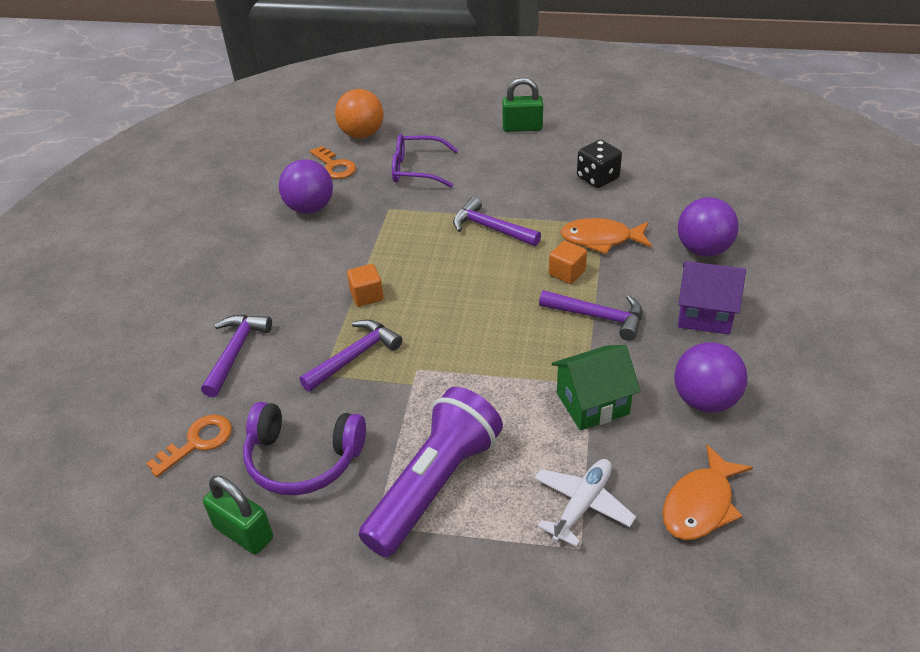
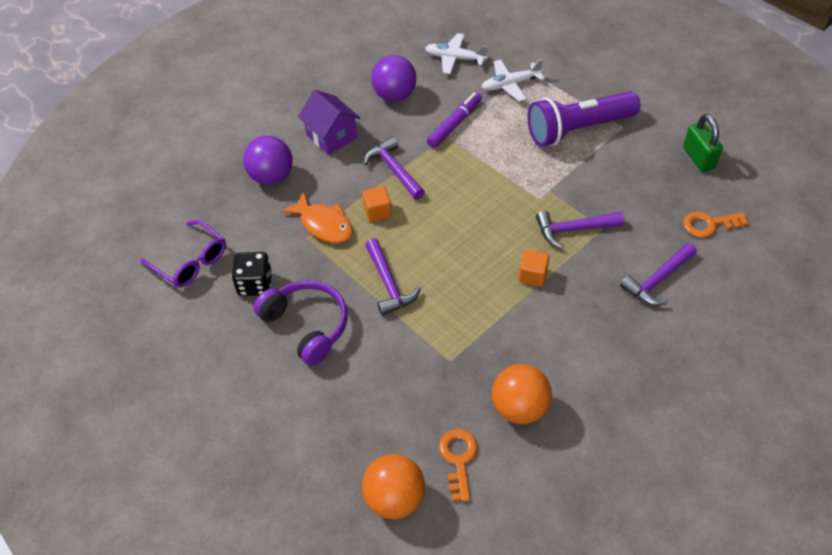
camera: 145 degrees left, 10 degrees up
(303, 459) = (645, 180): purple headphones -> purple headphones (307, 325)
(310, 208) = (519, 408): purple ball -> orange ball
(417, 169) = (386, 398): purple glasses -> purple glasses (190, 261)
(522, 128) = (239, 393): green padlock -> none
(592, 403) = (455, 124): green house -> purple marker
(700, 504) = (454, 58): orange fish -> white plane

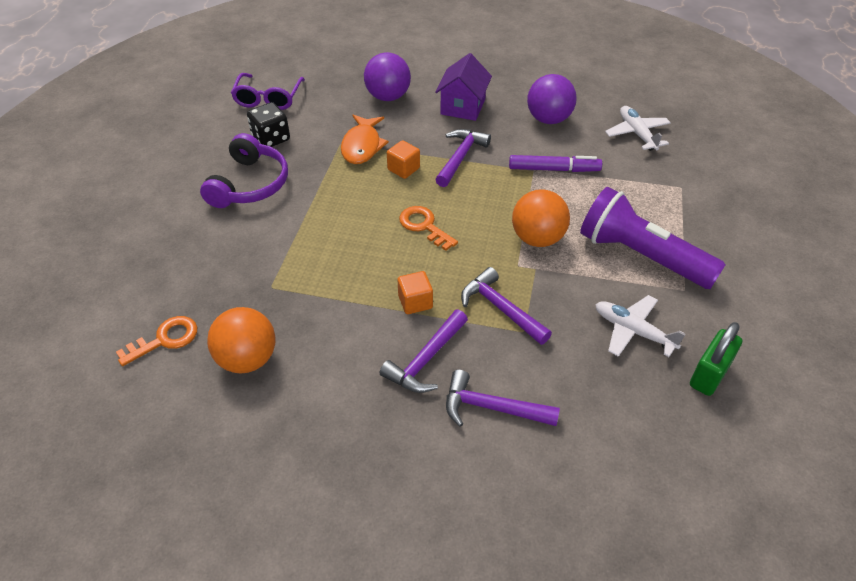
camera: 55 degrees right, 5 degrees down
(388, 284) = (328, 211): purple hammer -> purple hammer (426, 360)
(394, 498) = (102, 315): orange ball -> orange ball (537, 238)
(510, 85) = (646, 183): white plane -> white plane (633, 331)
(709, 224) = (616, 425): orange key -> orange key (424, 226)

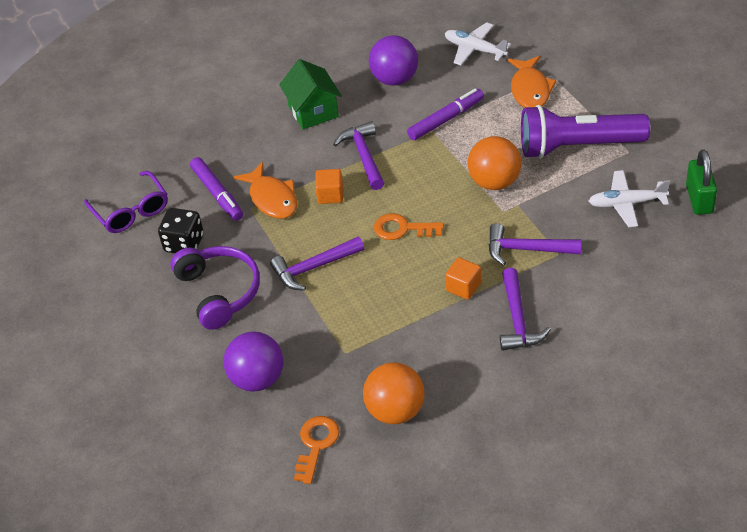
camera: 35 degrees left, 0 degrees up
(332, 121) = (217, 194): none -> purple marker
(388, 97) = (238, 142): purple ball -> purple ball (257, 379)
(463, 107) = (313, 111): purple house -> green house
(492, 407) = (594, 317): purple hammer -> purple hammer (314, 267)
(649, 188) = (530, 89): none -> orange fish

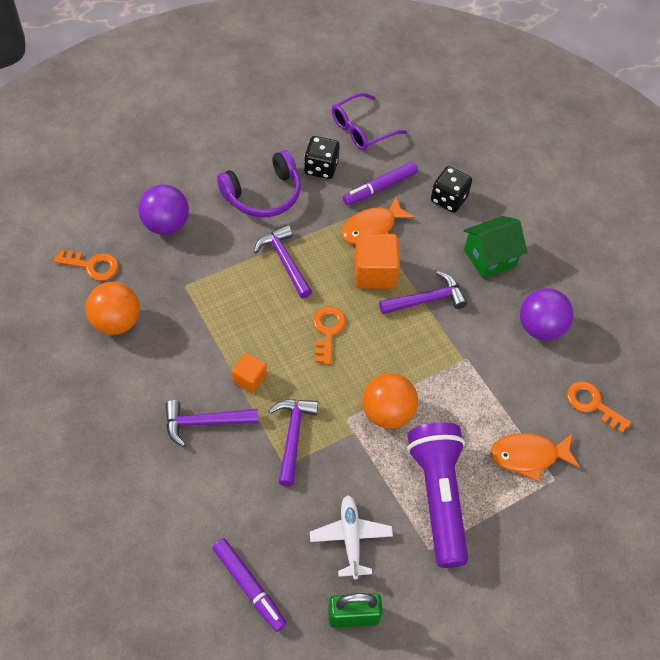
camera: 80 degrees right, 10 degrees up
(237, 140) = (449, 199): none -> black dice
(330, 195) = (374, 273): orange cube -> orange cube, size x1.70
(446, 119) = (479, 372): purple marker -> purple marker (249, 587)
(475, 49) = (592, 404): white plane -> orange key

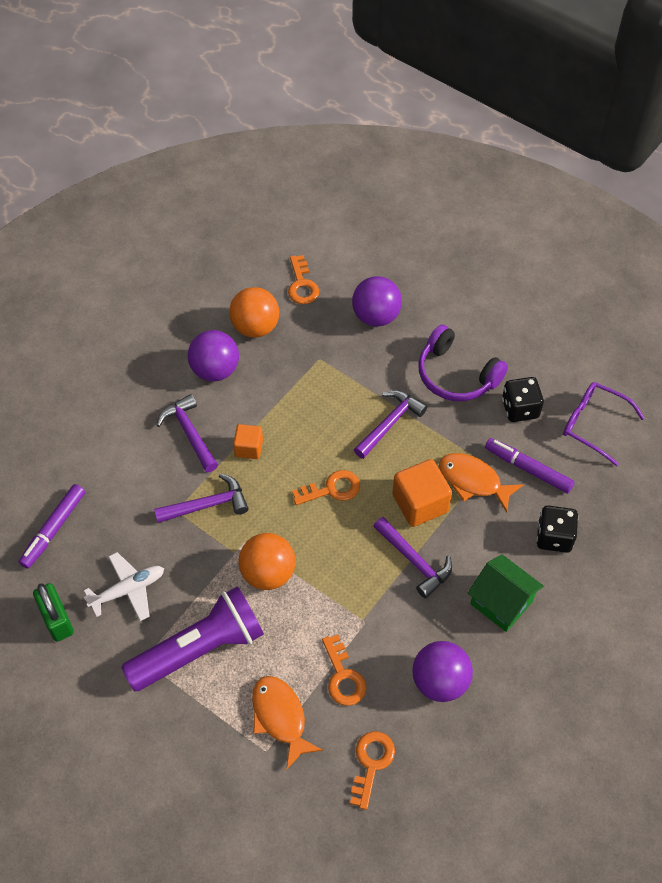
camera: 70 degrees right, 0 degrees up
(145, 374) = (215, 370): none -> purple ball
(509, 394) = (343, 676): none -> orange key

